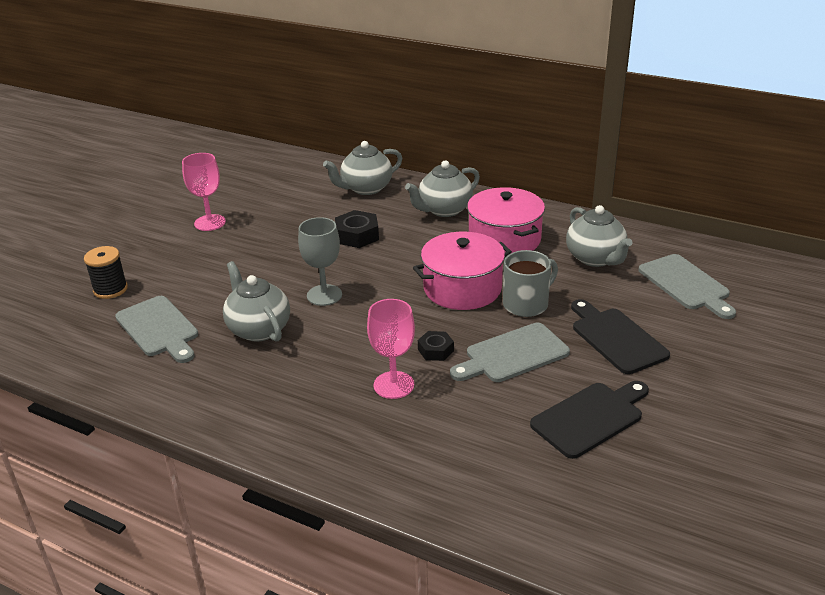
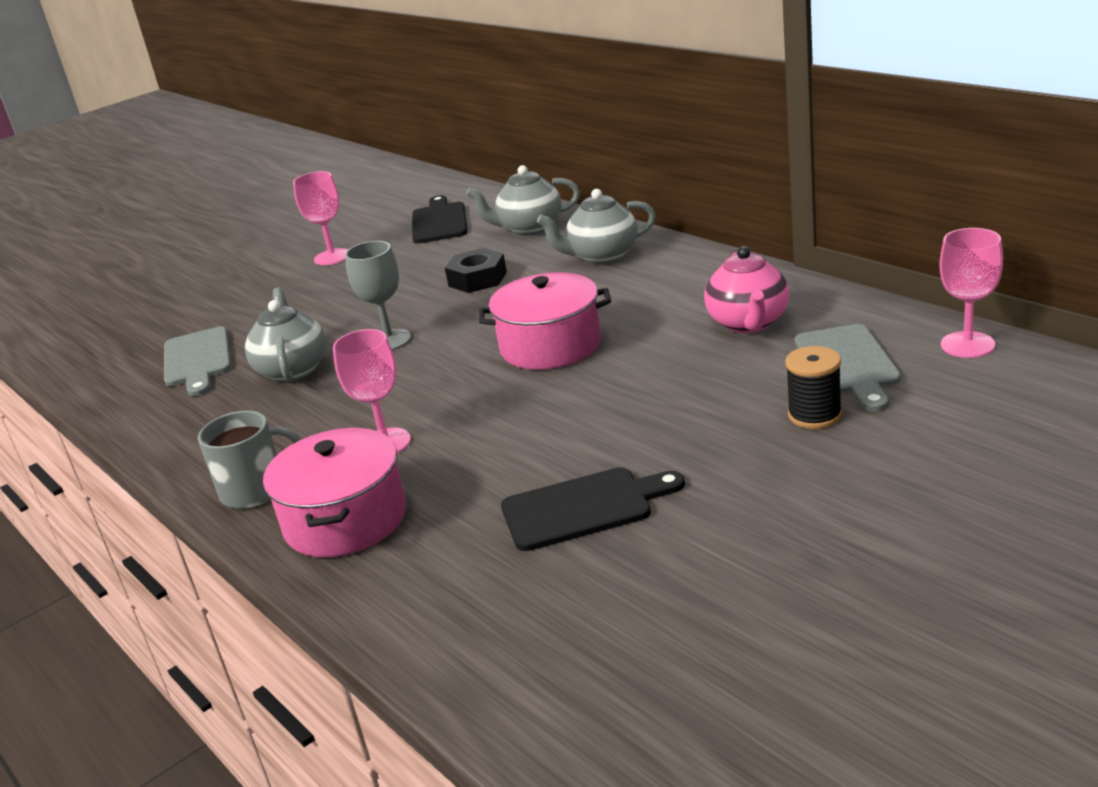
camera: 25 degrees right, 5 degrees down
(110, 289) = (184, 318): black spool -> black spool (815, 415)
(435, 350) = (462, 411): black nut -> none
(504, 239) = (649, 293): pink pot -> pink pot (345, 520)
(512, 354) = (548, 425): grey cutting board -> none
(526, 304) = (614, 370): grey mug -> grey mug (255, 490)
(595, 258) = (748, 323): grey teapot -> pink teapot
(616, 338) = (695, 420): black cutting board -> black cutting board (439, 222)
(751, 263) = (967, 345): none -> pink goblet

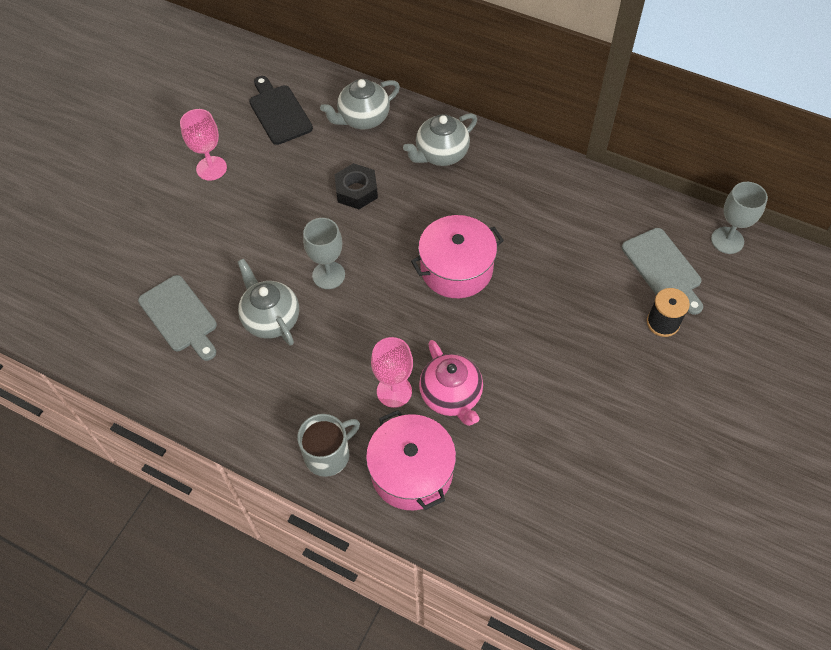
camera: 25 degrees left, 30 degrees up
(583, 508) = (561, 432): black cutting board -> none
(748, 323) = (583, 230): pink teapot -> pink teapot (451, 396)
(967, 345) = (727, 240): pink goblet -> grey goblet

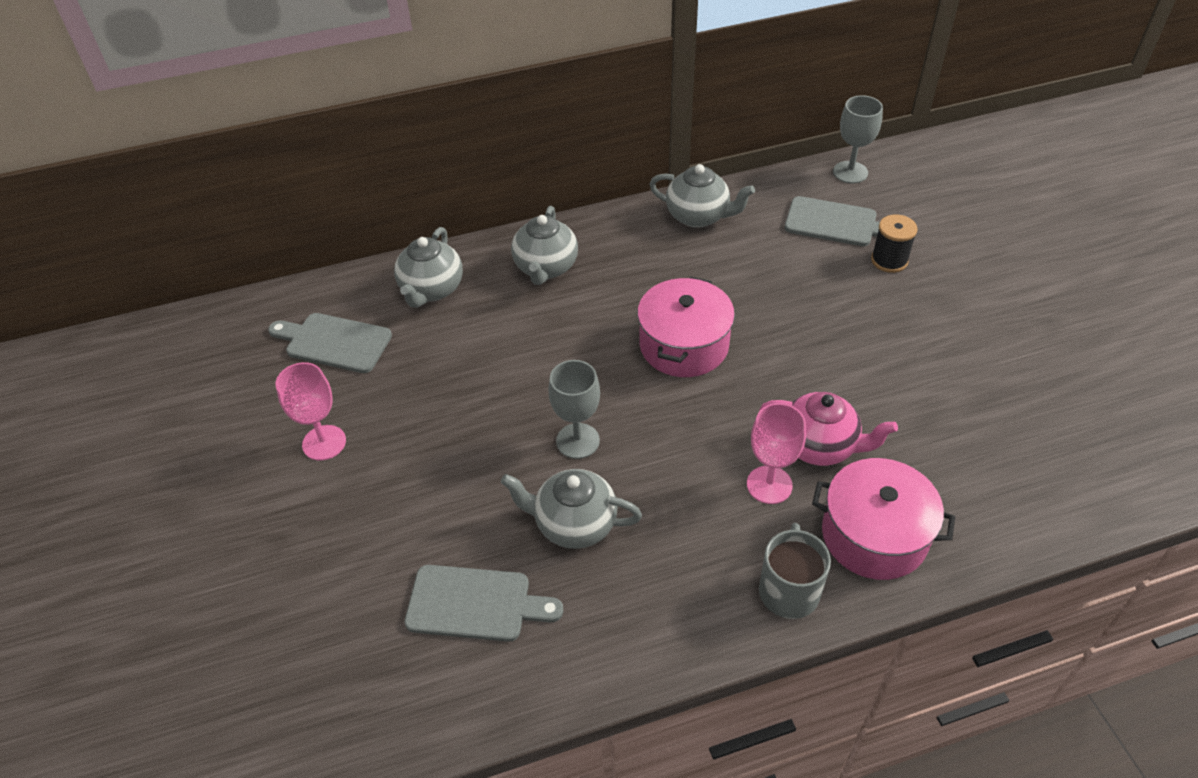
camera: 45 degrees left, 10 degrees down
(279, 112) = (334, 342): black cutting board -> grey cutting board
(356, 191) = (507, 352): black nut -> none
(577, 192) = (699, 216): none -> grey teapot

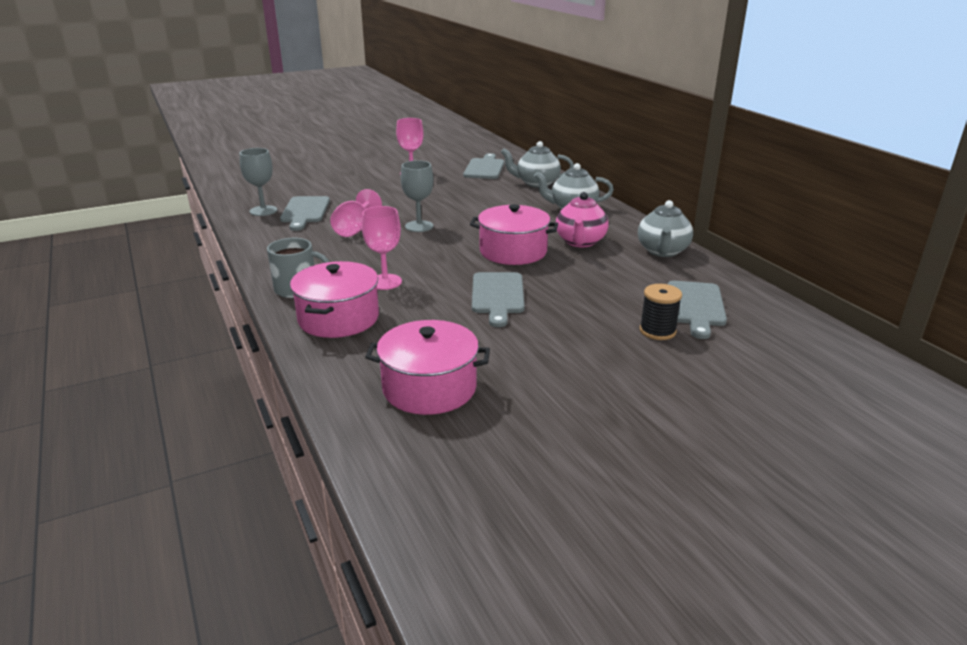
camera: 80 degrees right, 20 degrees down
(574, 524) = (355, 229): grey teapot -> pink goblet
(811, 373) = (497, 296): none -> grey cutting board
(819, 446) = (422, 299): pink teapot -> pink teapot (580, 242)
(850, 172) = (782, 314): grey goblet -> grey goblet (263, 211)
(1020, 448) = (429, 388): none -> pink pot

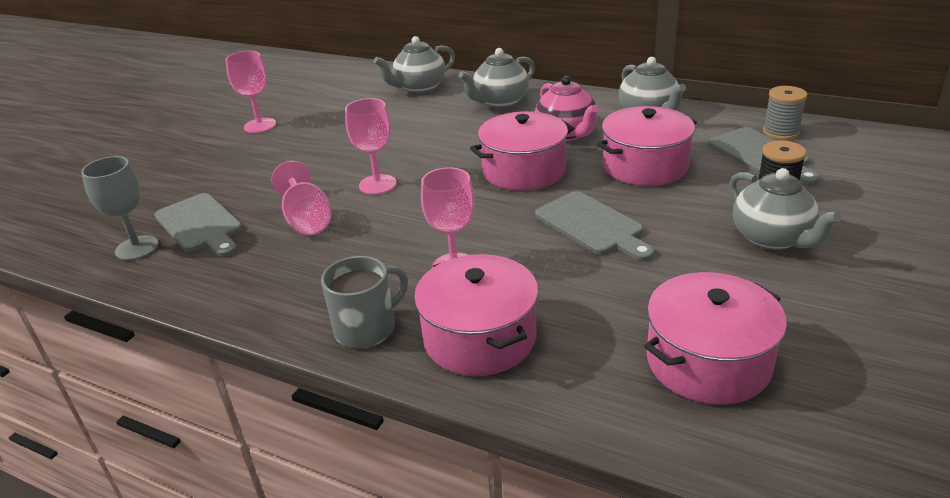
camera: 35 degrees left, 5 degrees up
(419, 226) = (377, 184): grey goblet -> pink goblet
(484, 168) = (335, 90): grey cutting board -> none
(596, 279) = (645, 166): none -> pink pot
(598, 353) = (772, 239): none -> grey teapot
(743, 299) = (780, 132): none -> grey spool

